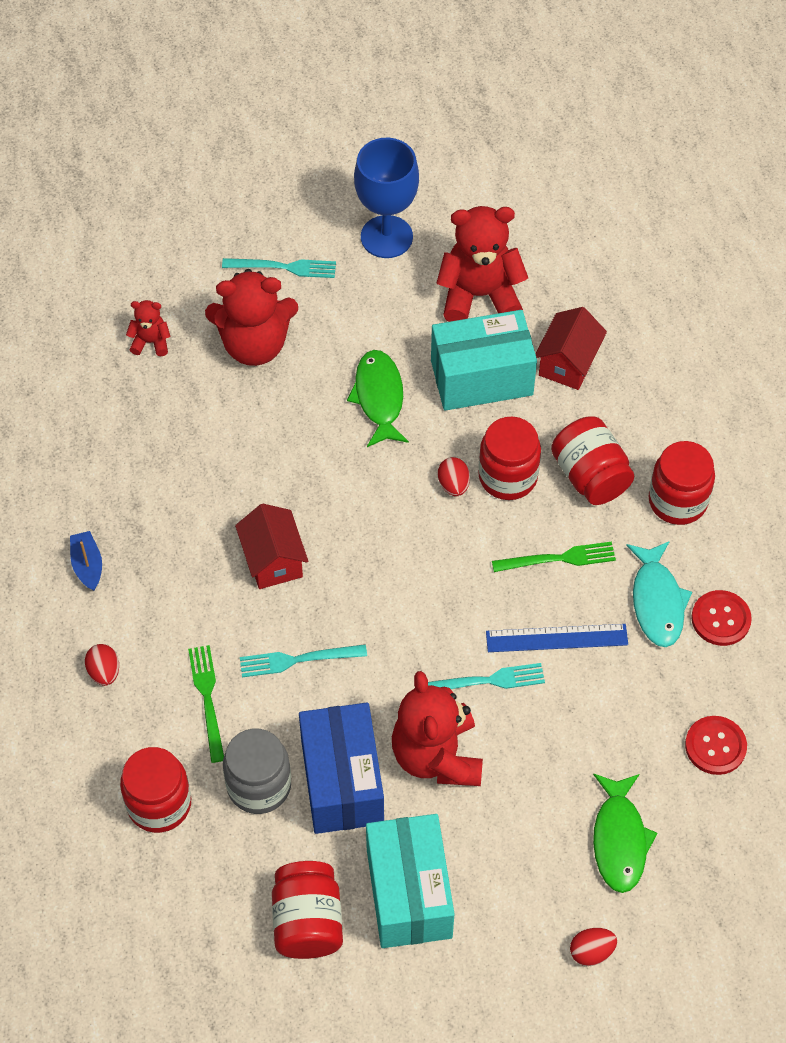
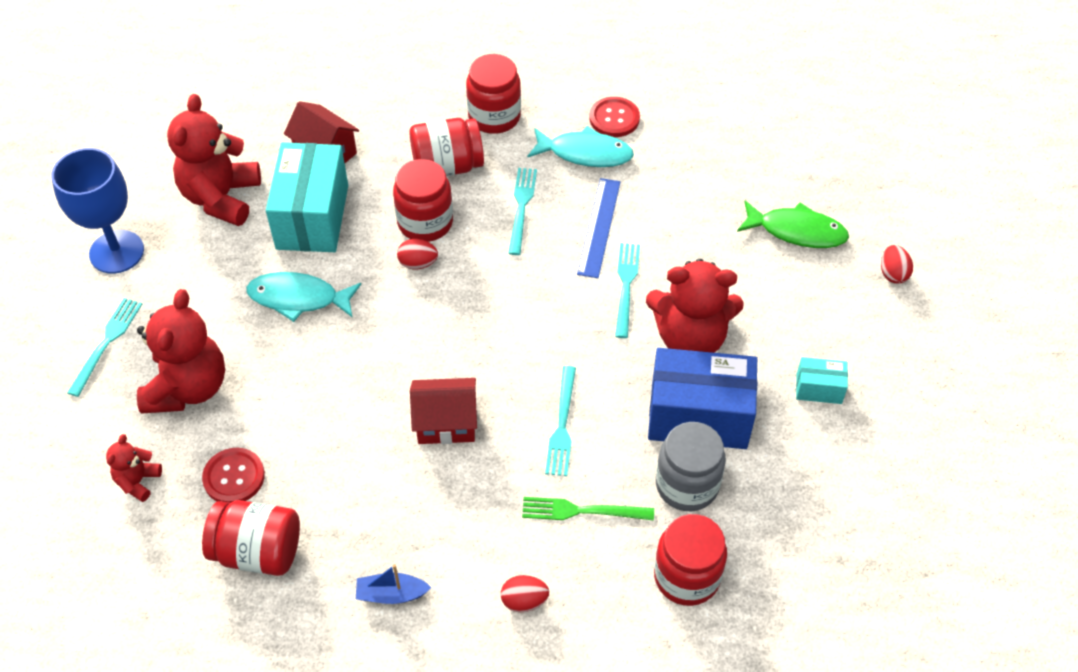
camera: 75 degrees left, 5 degrees down
(307, 921) = (833, 473): red jar -> red jar (258, 551)
(379, 398) = (299, 298): green fish -> turquoise fish
(409, 893) = (819, 389): turquoise box -> turquoise box, size x0.47
(558, 559) = (522, 207): green fork -> turquoise fork
(715, 746) = (727, 151): red button -> red button (234, 477)

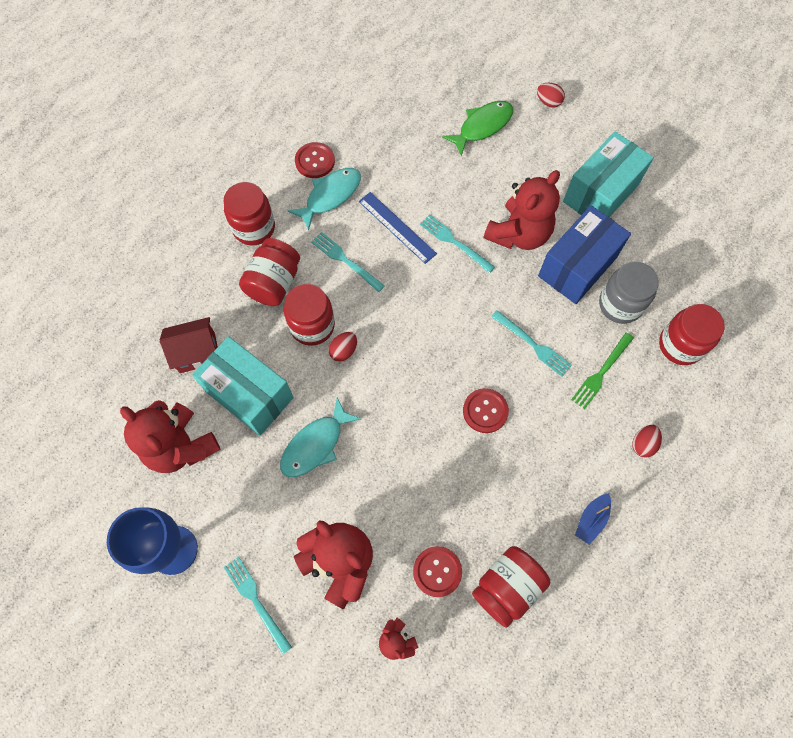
camera: 55 degrees left, 15 degrees up
(446, 423) = (485, 411): red house -> red button
(819, 389) = (600, 193): turquoise box -> turquoise box, size x2.13

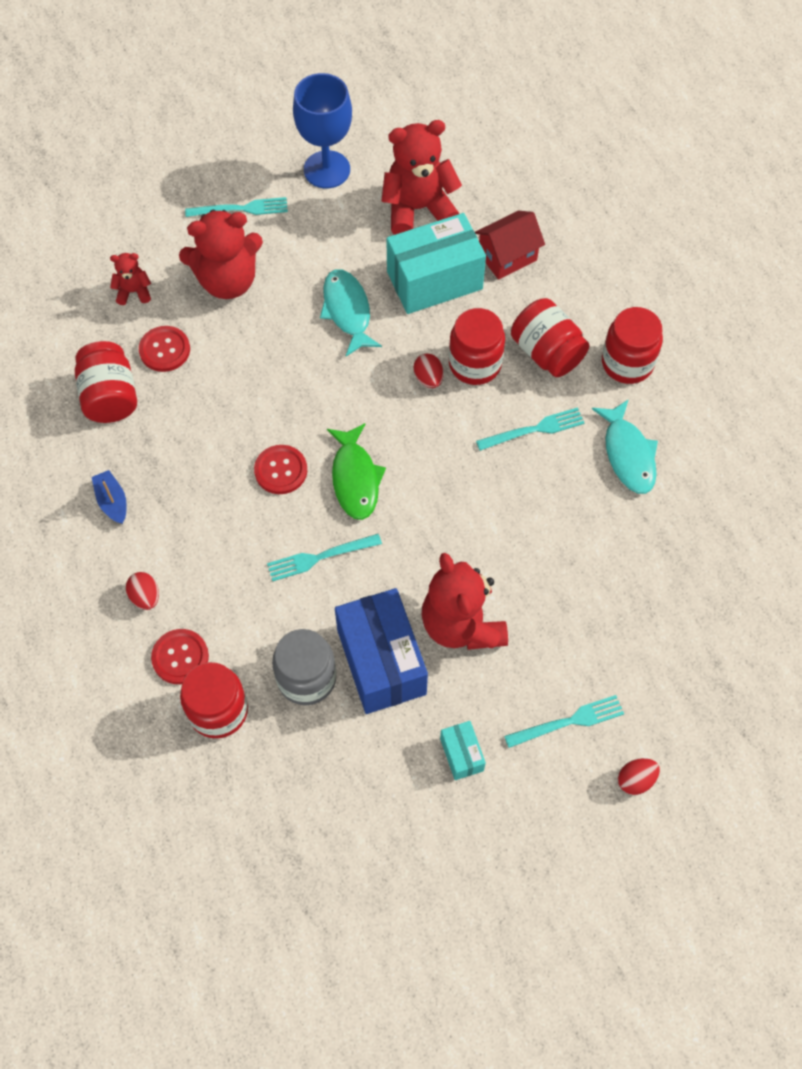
camera: 120 degrees right, 5 degrees down
(197, 352) = (507, 257): red house -> red house turned 45 degrees clockwise
(315, 161) = (686, 461): red button -> red button (180, 657)
(397, 227) = (547, 501): blue ruler -> none
(454, 242) = (492, 549): turquoise fork -> turquoise fork (568, 722)
(482, 126) = (639, 673): green fish -> green fish (355, 478)
(600, 193) = (461, 754): turquoise box -> turquoise box, size x0.47
(601, 372) = (244, 606): green fork -> none

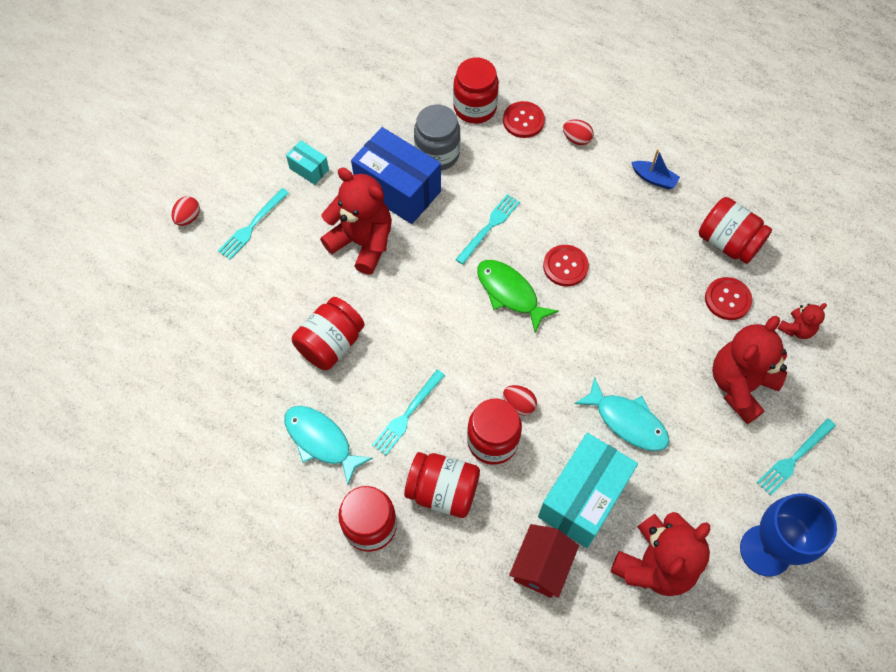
camera: 145 degrees right, 0 degrees up
(563, 537) = (331, 343): none -> red jar

